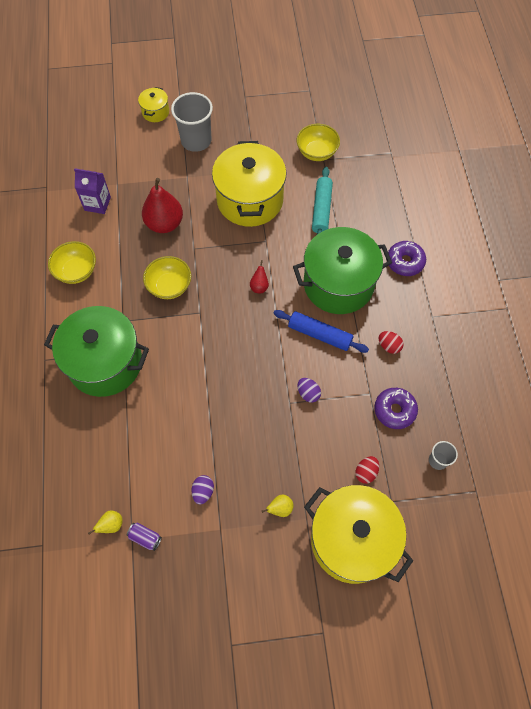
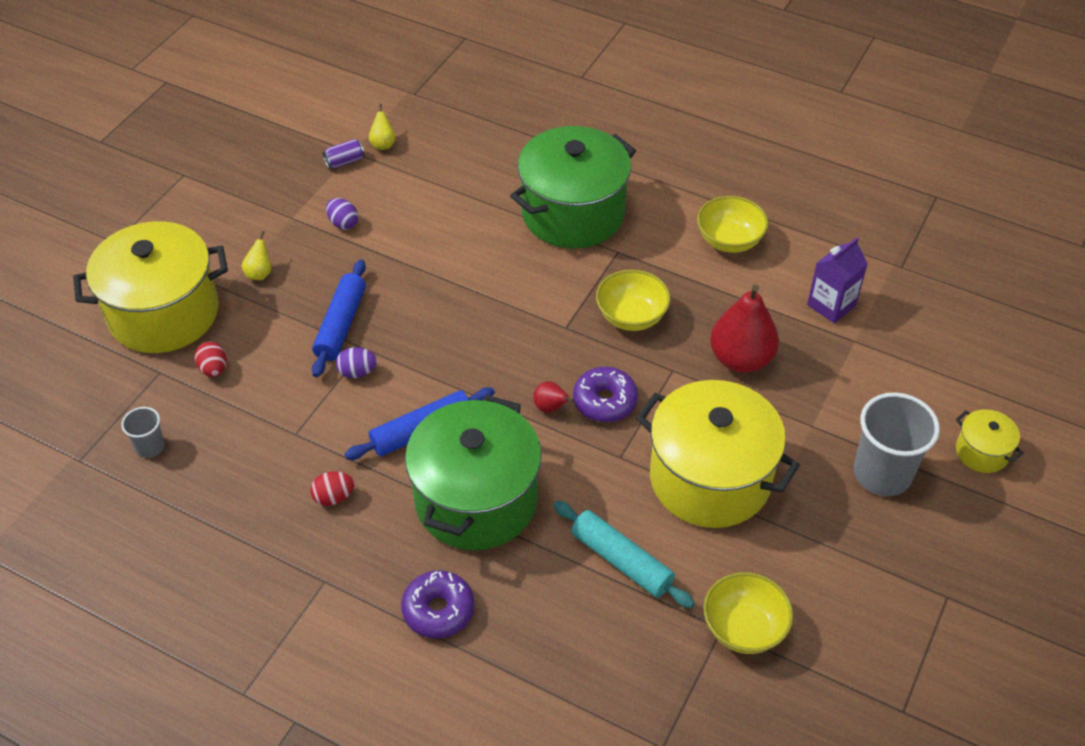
camera: 125 degrees right, 15 degrees down
(283, 428) = (340, 325): none -> blue rolling pin
(394, 410) = (249, 445): purple donut -> purple donut (605, 401)

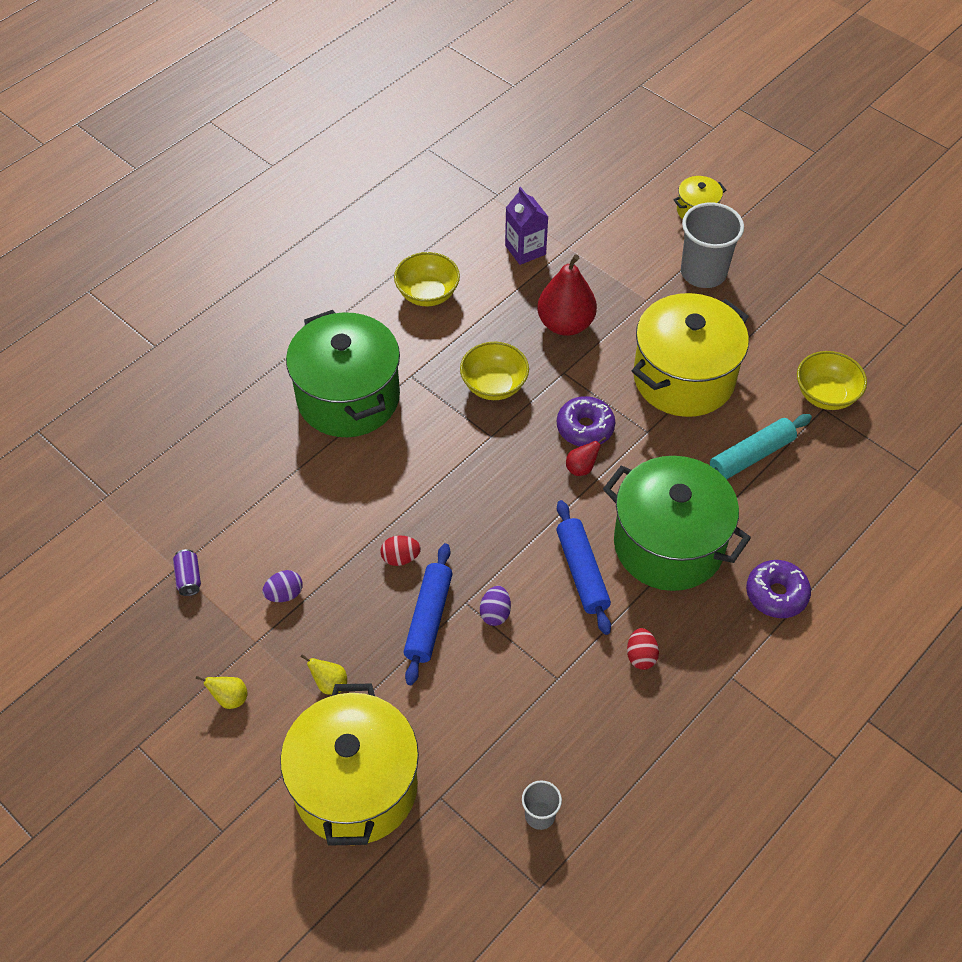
camera: 75 degrees left, 5 degrees up
(213, 369) = (452, 744): red egg -> red egg (400, 558)
(340, 325) = (428, 618): blue rolling pin -> blue rolling pin turned 75 degrees clockwise
(383, 144) = (177, 538): yellow pear -> yellow pear (230, 698)

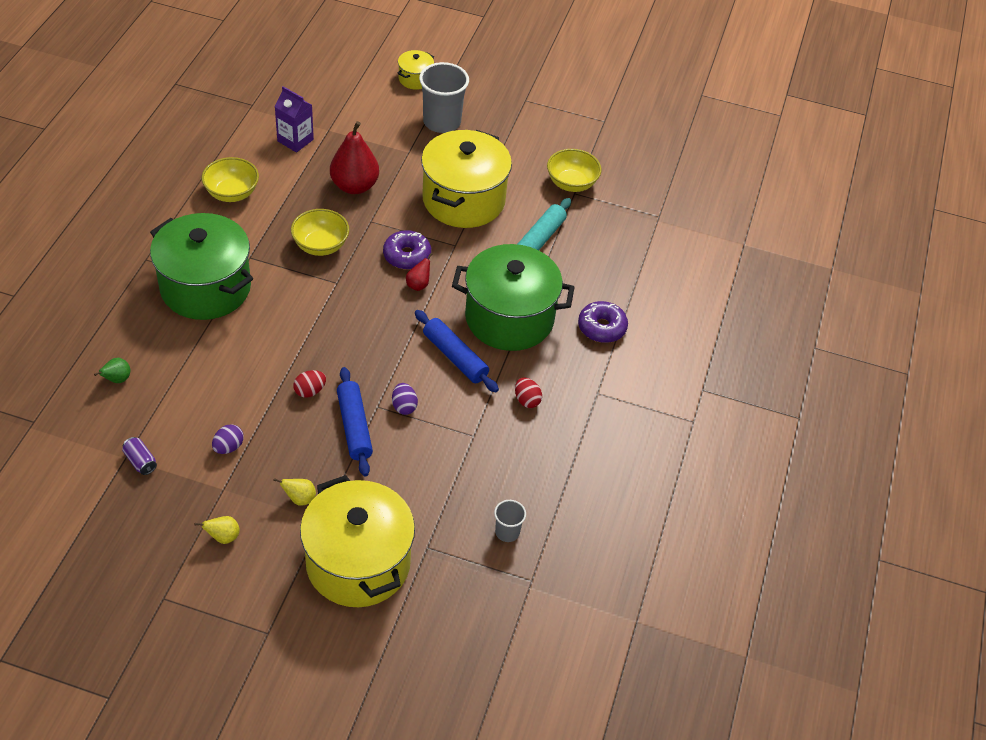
camera: 30 degrees left, 5 degrees down
(210, 475) = (117, 379): none -> green pear

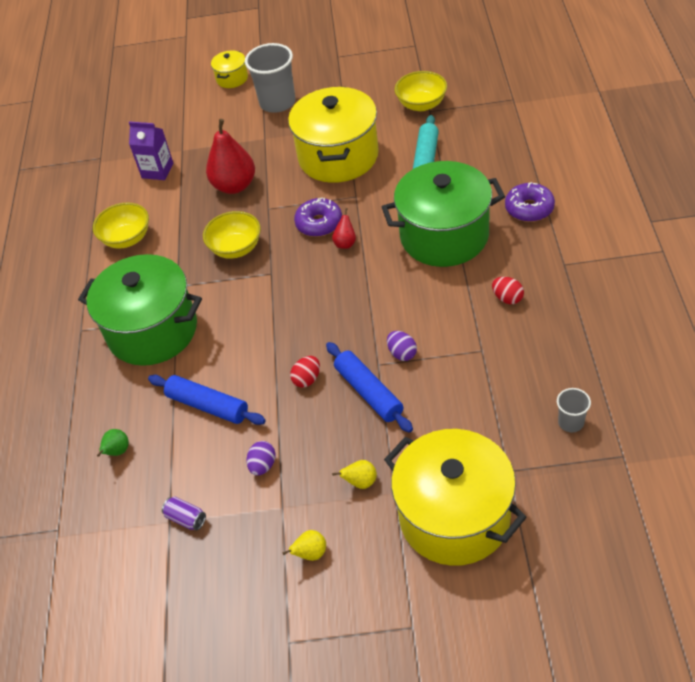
camera: 10 degrees left, 0 degrees up
(455, 357) = (419, 290): blue rolling pin -> blue rolling pin (207, 406)

